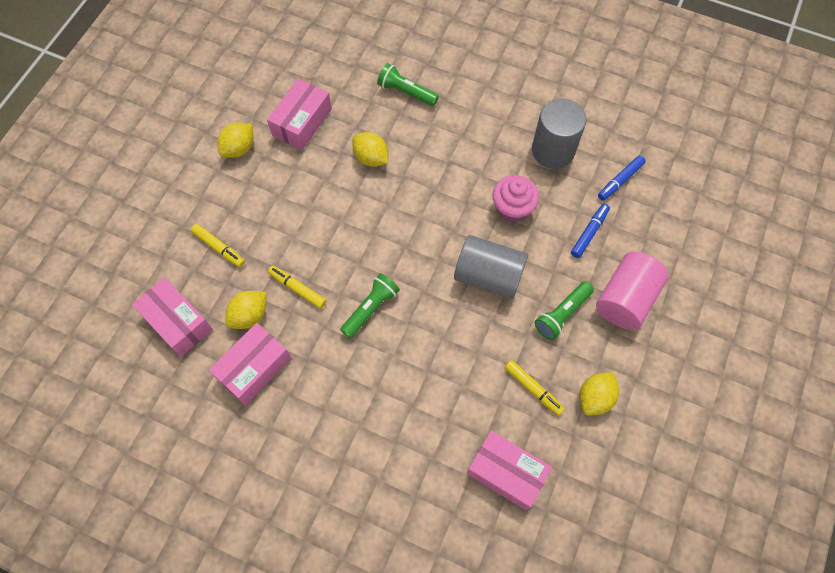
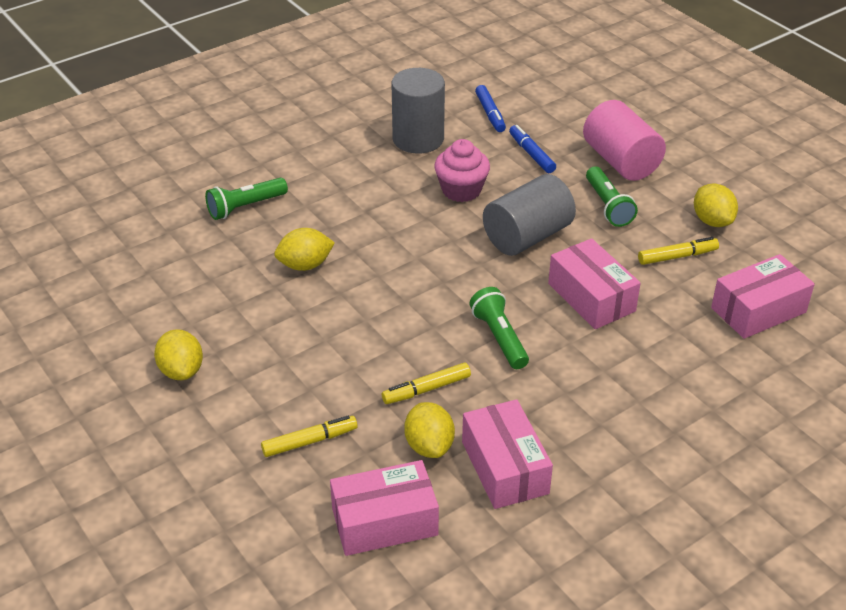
camera: 60 degrees left, 25 degrees down
(302, 122) = (200, 302): pink box -> pink box (591, 297)

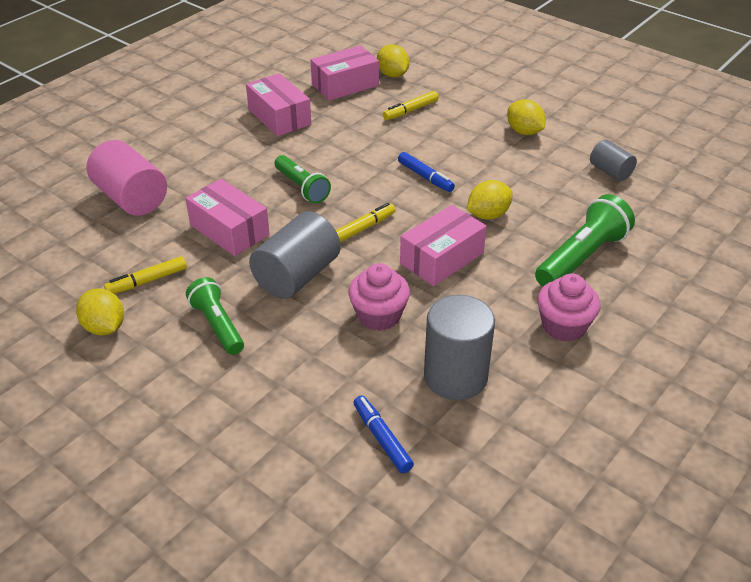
camera: 165 degrees right, 0 degrees up
(129, 292) = (610, 171): none -> grey cylinder
(245, 207) = (582, 257): green flashlight -> green flashlight, size x1.50
(308, 157) = (563, 326): none -> pink cupcake
(426, 389) = (346, 148): yellow marker -> yellow marker (363, 228)
(429, 446) = (332, 120): yellow lemon -> yellow lemon (392, 75)
(531, 154) = (313, 380): blue marker -> blue marker (425, 177)
(620, 161) = (204, 390): pink cylinder -> pink cylinder (131, 198)
(758, 310) = (79, 244): pink box -> pink box (442, 258)

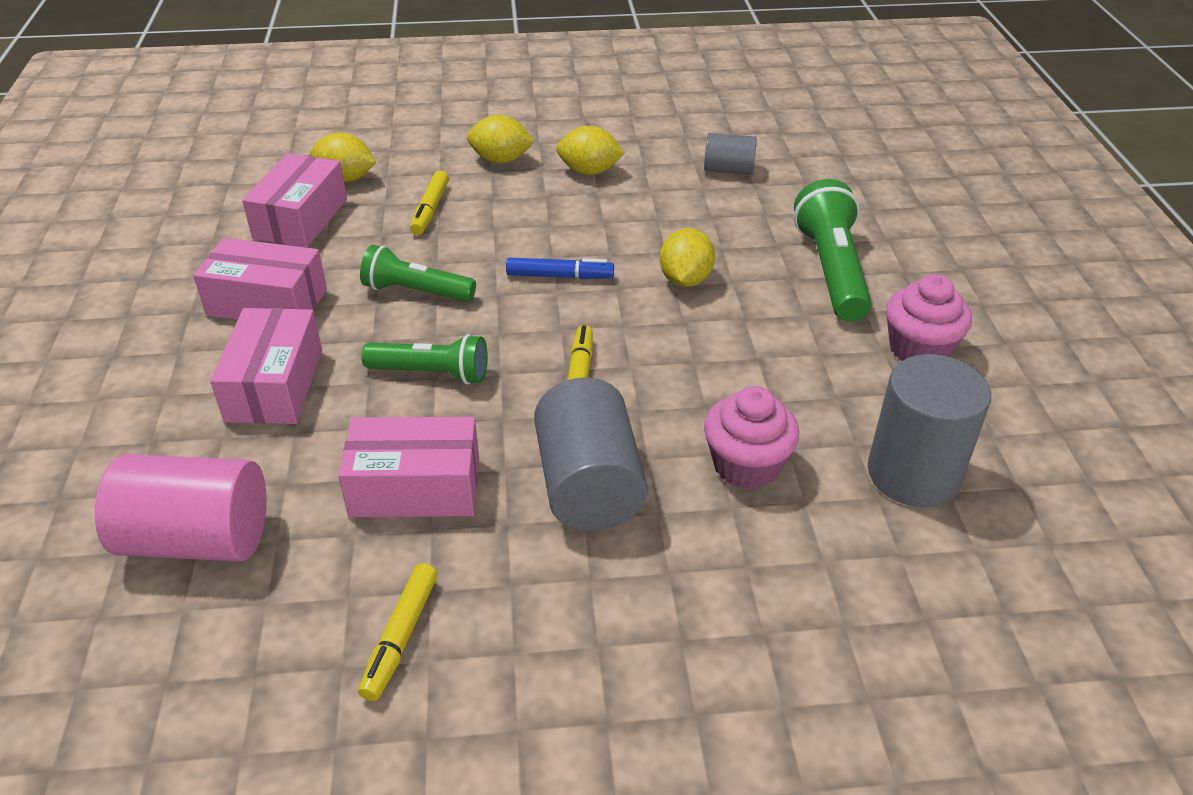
camera: 45 degrees left, 0 degrees up
(104, 327) = (435, 752): yellow lemon -> yellow lemon (501, 160)
(217, 325) = (586, 620): green flashlight -> green flashlight (416, 291)
(382, 438) = (955, 600): blue marker -> none
(442, 258) = (711, 356): pink box -> pink box (275, 385)

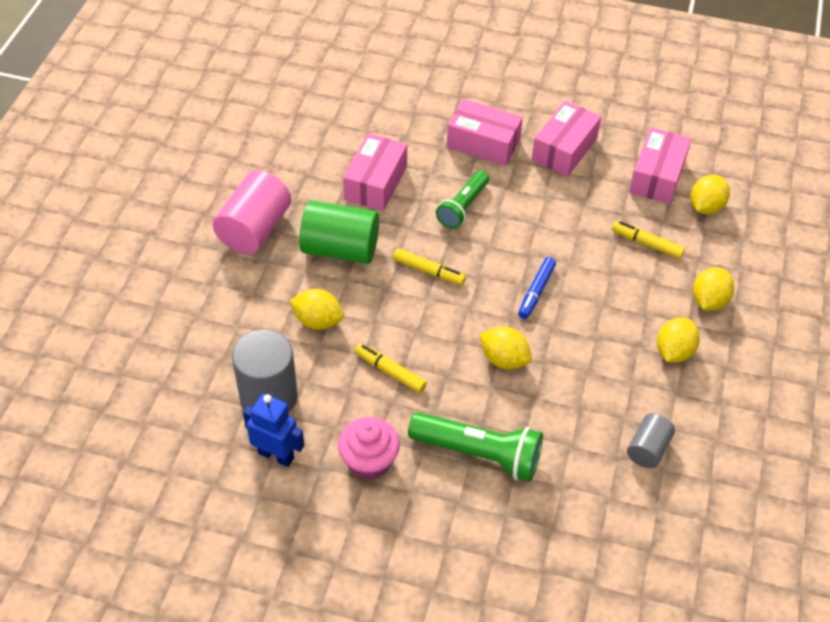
camera: 110 degrees right, 10 degrees up
(197, 539) = (382, 105): pink cylinder -> pink cylinder (254, 229)
(301, 219) = (657, 176): pink box -> pink box turned 75 degrees clockwise
(401, 637) = (287, 160): yellow marker -> yellow marker (390, 371)
(416, 291) = (548, 216): green flashlight -> none
(589, 485) = (340, 249): grey cylinder -> green cylinder
(746, 465) = (318, 321): pink cupcake -> yellow lemon
(989, 434) = (276, 455): none -> blue robot

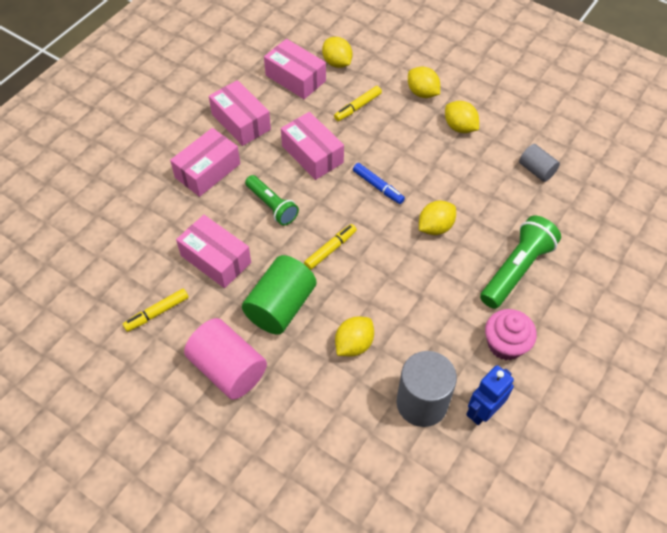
camera: 70 degrees left, 5 degrees up
(390, 371) = (423, 306): yellow marker -> yellow marker (157, 313)
(551, 221) = (312, 154): none -> pink box

